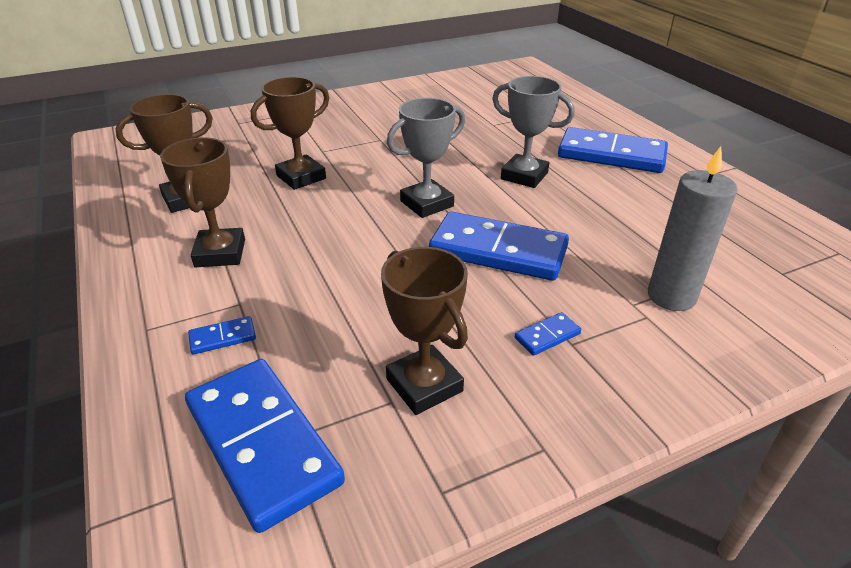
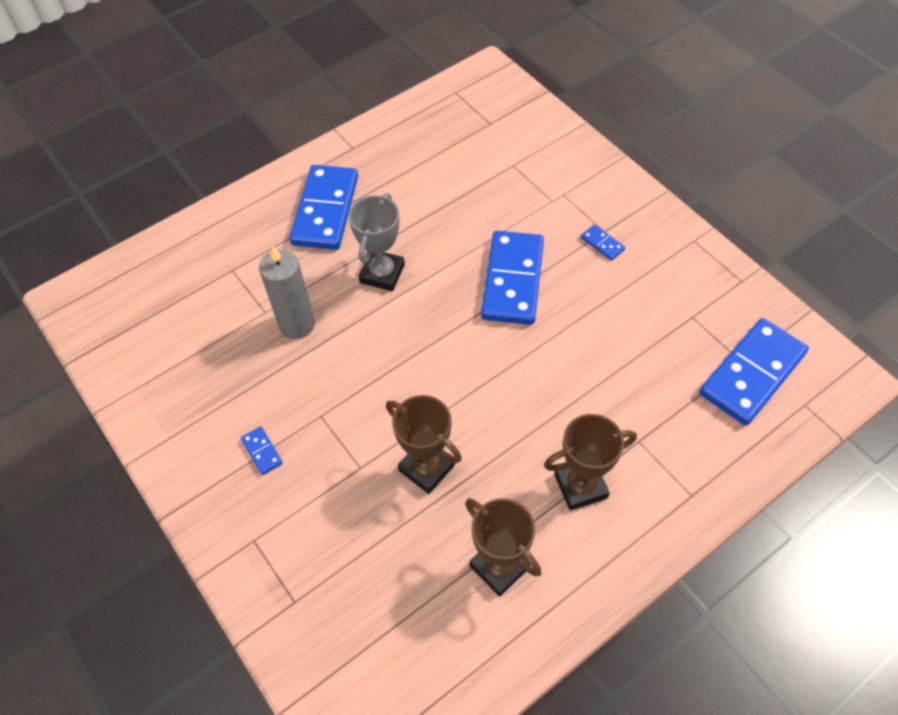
camera: 100 degrees left, 20 degrees up
(223, 337) = (679, 435): blue domino -> blue domino (262, 451)
(424, 385) = (672, 302): brown trophy -> none
(427, 204) = (452, 342): grey trophy -> none
(671, 296) = (537, 180): grey candle -> grey candle (297, 324)

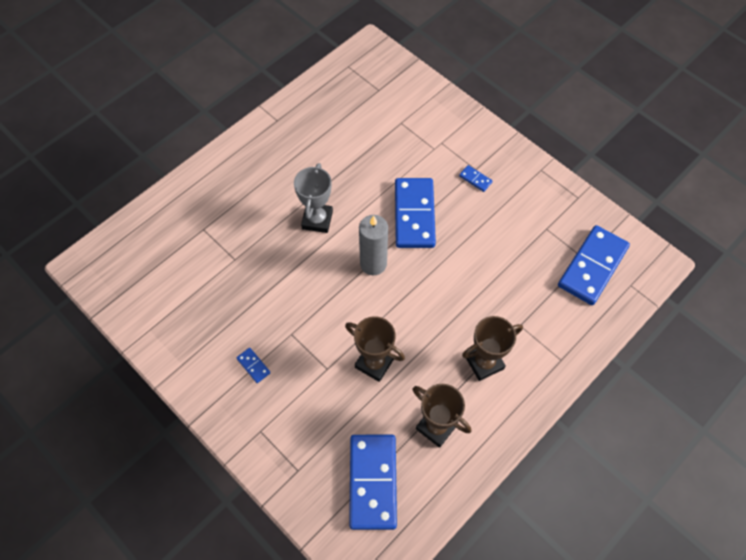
camera: 10 degrees left, 5 degrees up
(297, 324) = (261, 266): grey candle -> grey candle (373, 264)
(325, 210) = (265, 173): blue domino -> blue domino (372, 482)

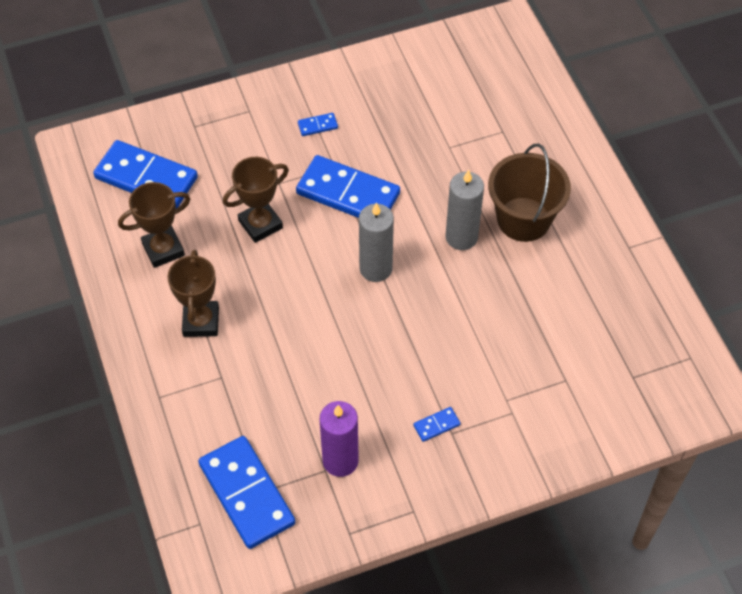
camera: 115 degrees right, 5 degrees down
(282, 187) = (523, 219): none -> brown bucket
(317, 220) = (461, 237): grey trophy -> grey candle
(414, 215) = (419, 335): blue domino -> blue domino (348, 193)
(534, 222) = (340, 461): none -> purple candle

